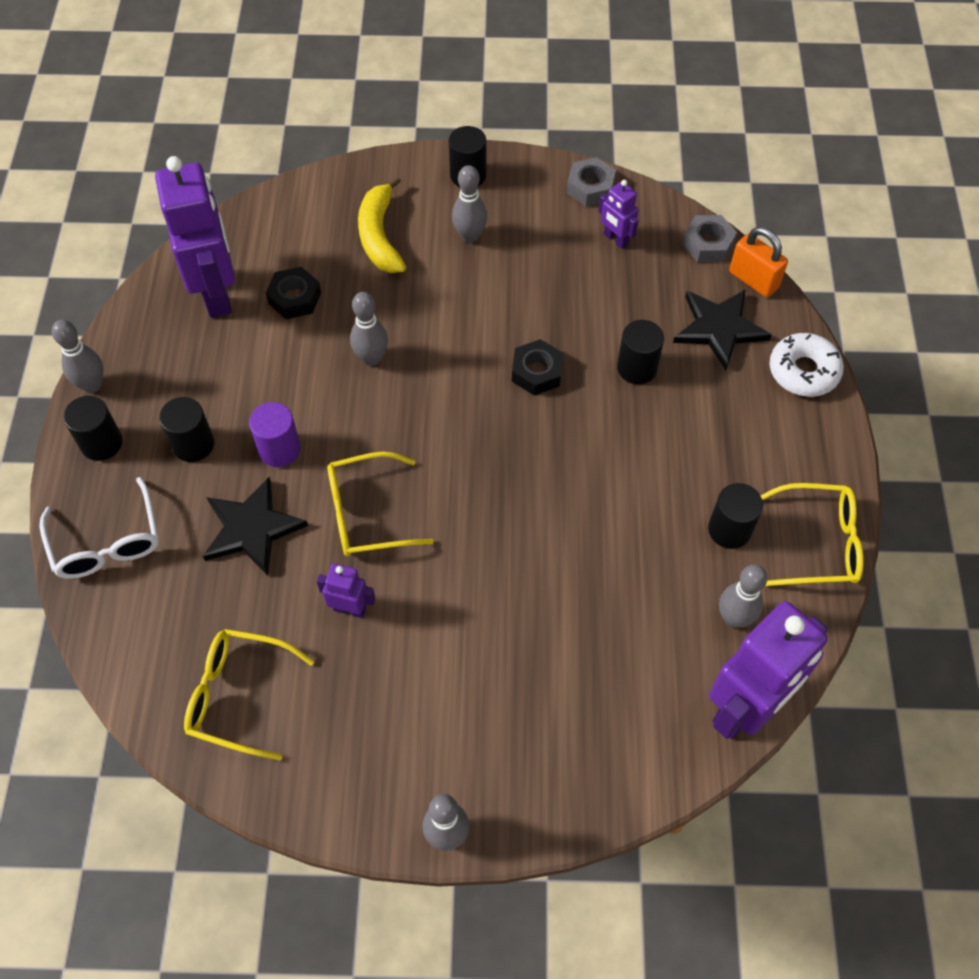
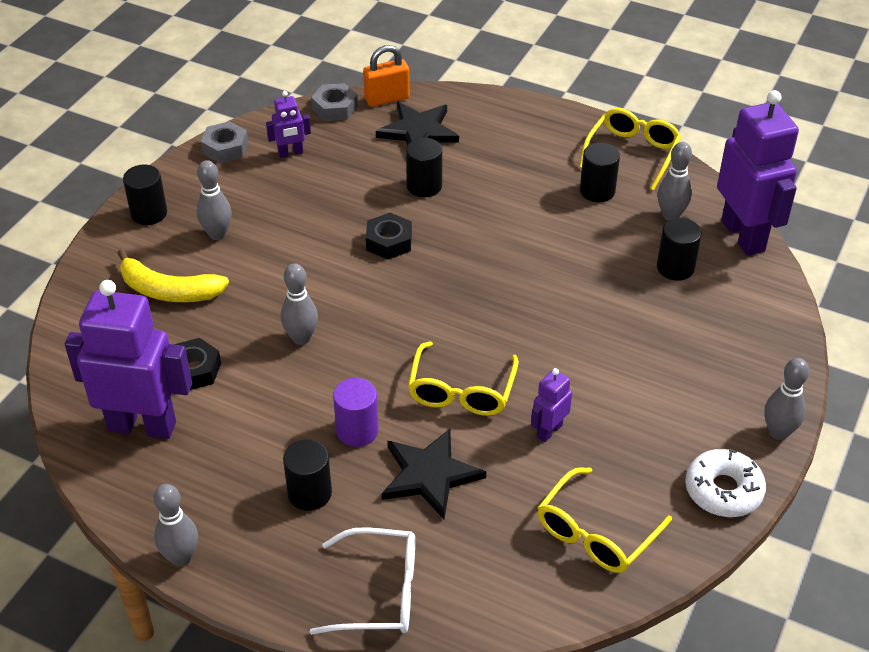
camera: 65 degrees left, 15 degrees down
(102, 443) = (259, 567): black cylinder -> black cylinder (675, 268)
(803, 371) = (485, 106): white donut -> white donut (723, 490)

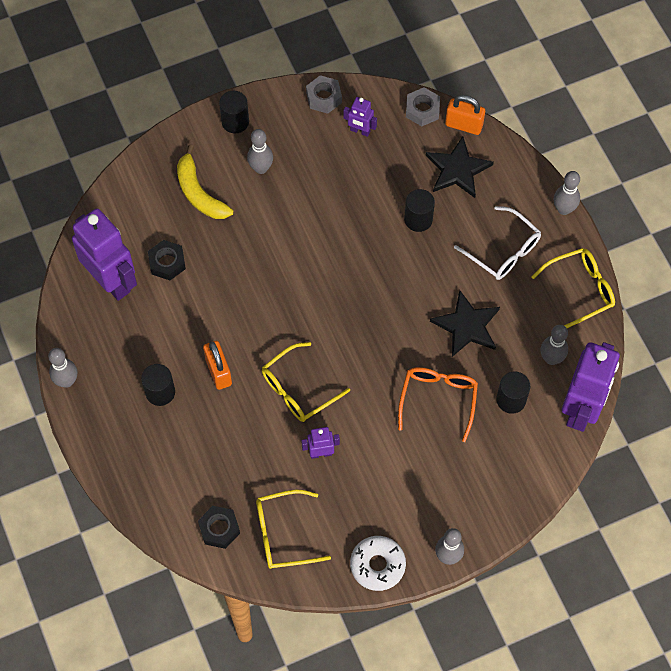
camera: 40 degrees right, 20 degrees up
(301, 338) = (243, 284): grey bowling pin -> grey bowling pin (563, 209)
(357, 431) = (218, 371): purple cylinder -> orange padlock
(378, 592) = (143, 478): white glasses -> white glasses (503, 250)
(389, 242) = (356, 249): black nut -> black nut (219, 529)
(429, 475) = (231, 430): black star -> black star (466, 326)
(597, 191) = (524, 304): black cylinder -> none
(610, 311) = (438, 400): none -> orange glasses

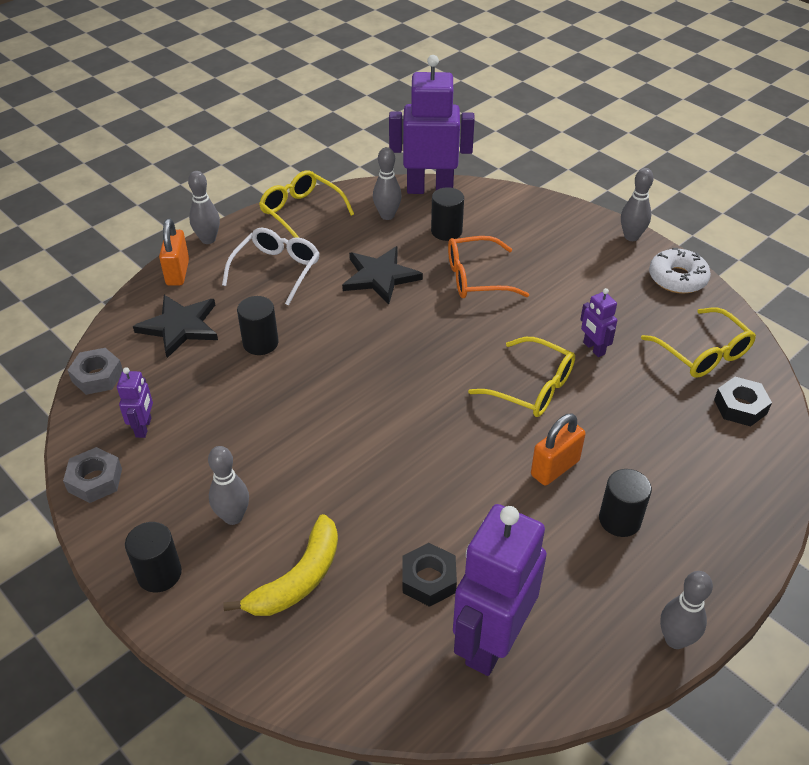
camera: 110 degrees left, 20 degrees down
(463, 125) = (113, 335): orange padlock -> orange padlock (177, 272)

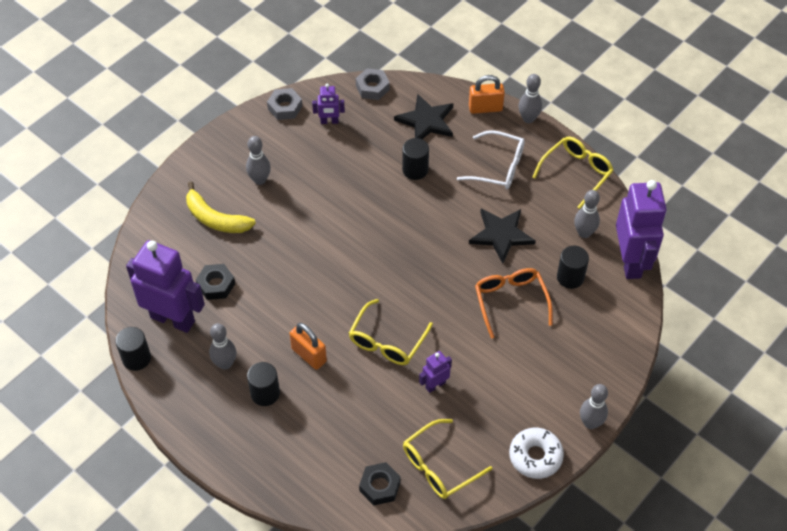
camera: 85 degrees right, 10 degrees up
(159, 574) = (218, 152): black cylinder -> black cylinder (136, 358)
(675, 639) = (173, 419): grey bowling pin -> grey bowling pin (225, 364)

